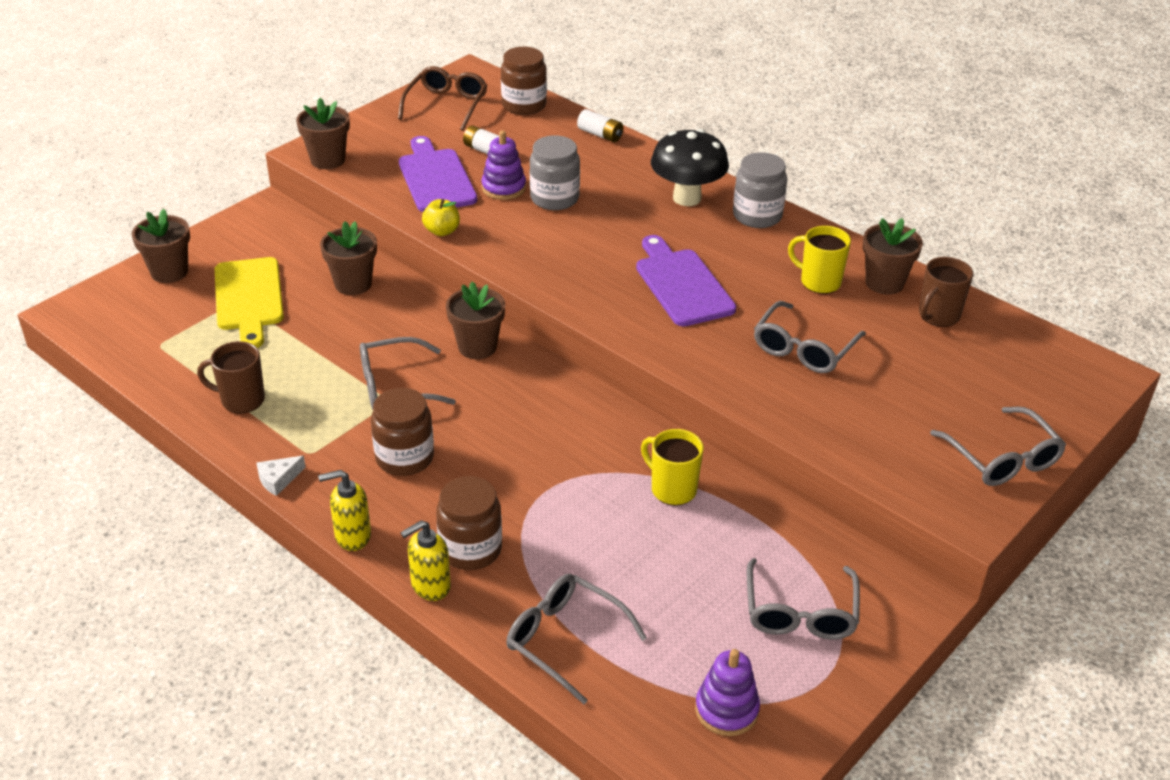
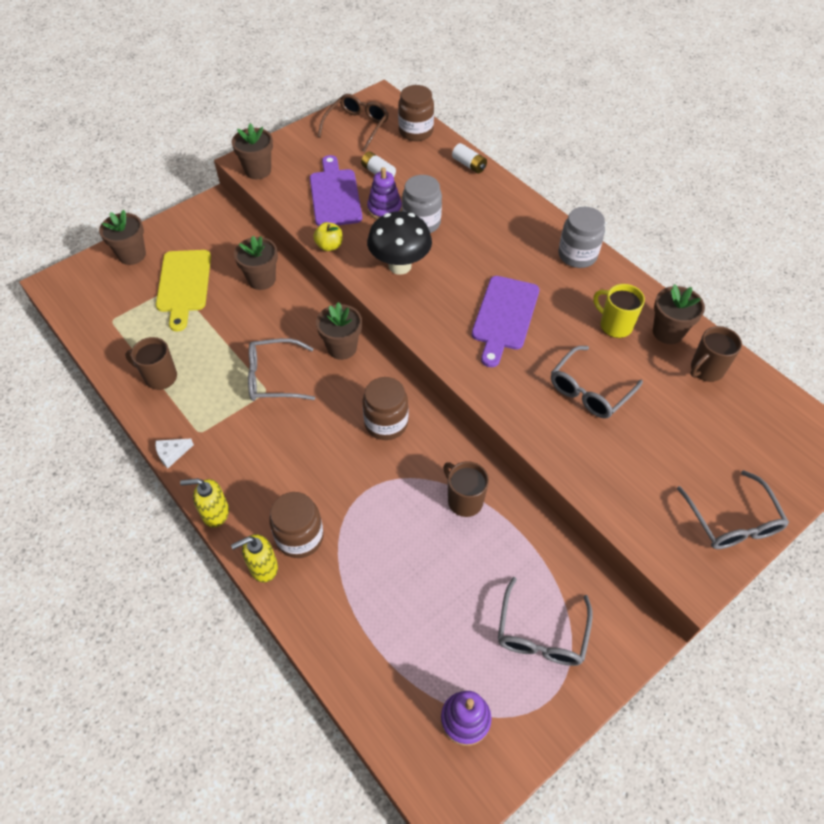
camera: 10 degrees right, 15 degrees up
(404, 458) = (268, 445): brown jar -> brown jar (386, 423)
(565, 640) = (354, 633): grey glasses -> none
(672, 489) = (464, 500): yellow mug -> brown mug
(682, 284) = (504, 316): purple cutting board -> purple cutting board turned 150 degrees counterclockwise
(687, 198) = (525, 232): black mushroom -> black mushroom (400, 266)

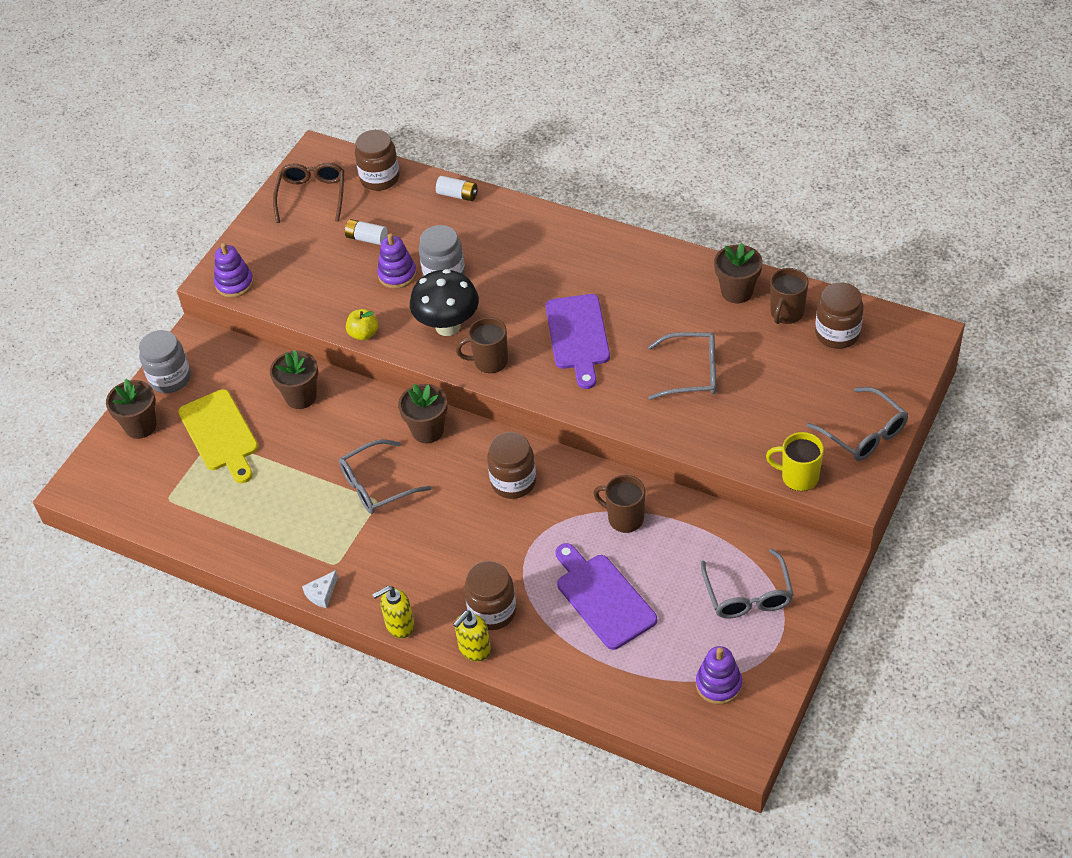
camera: 20 degrees left, 5 degrees down
(160, 377) = (259, 531): brown mug -> brown mug (489, 361)
(258, 170) = (234, 284): brown flower pot -> purple stacking toy
(335, 195) = (335, 279): purple cutting board -> purple cutting board (603, 598)
(577, 255) = (617, 249): grey jar -> grey jar (170, 378)
(589, 390) = (691, 373): grey glasses -> grey glasses turned 105 degrees counterclockwise
(614, 325) = (685, 304): yellow mug -> yellow mug (798, 477)
(747, 409) = (837, 334): none -> brown jar

